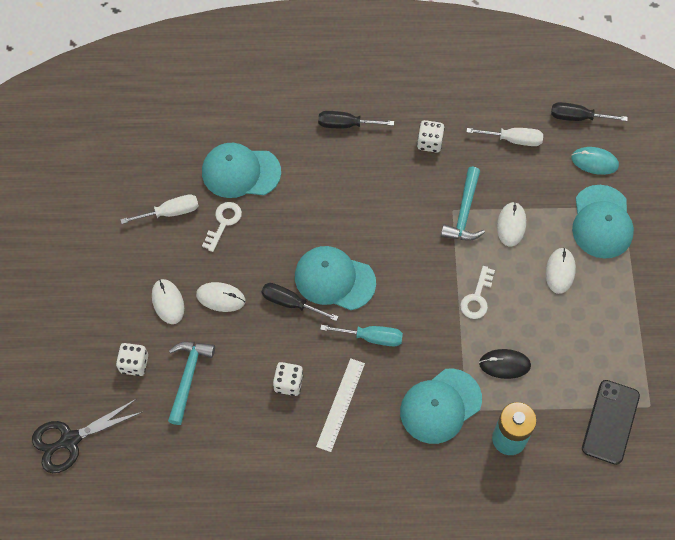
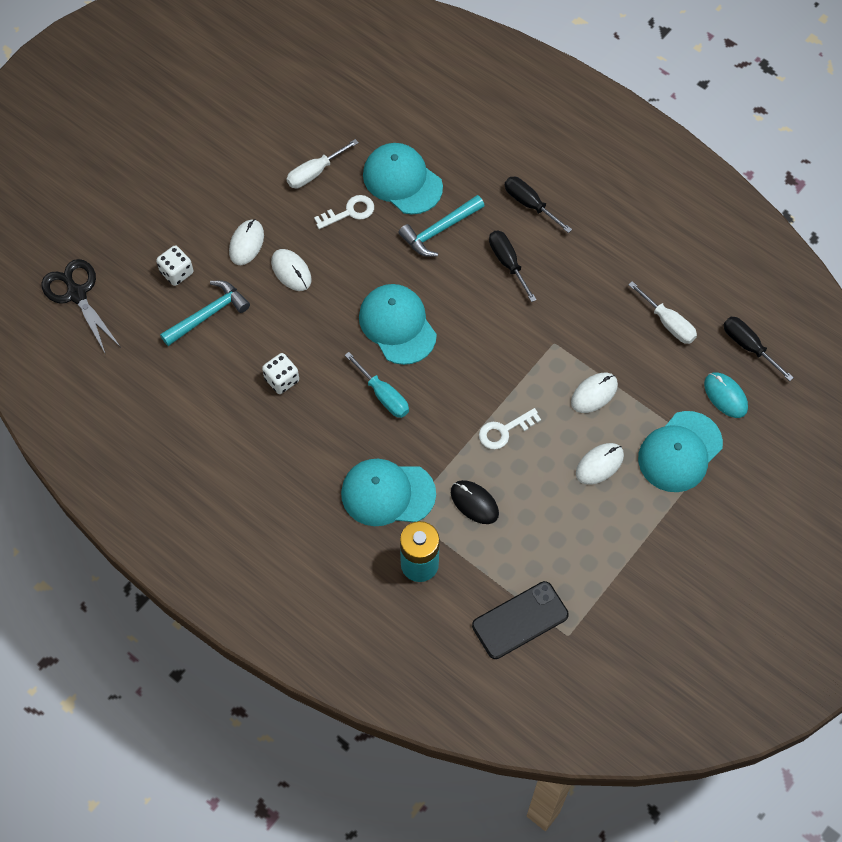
camera: 40 degrees right, 0 degrees up
(69, 440) = (76, 294): black scissors -> black scissors turned 45 degrees clockwise
(170, 212) = (314, 172): white screwdriver -> white screwdriver turned 120 degrees clockwise
(290, 303) = (343, 317): black screwdriver -> black screwdriver (508, 262)
(340, 404) = (307, 428): white ruler -> none
(429, 142) = (589, 271): white dice -> none
(464, 213) = (562, 353): turquoise hammer -> turquoise hammer (439, 230)

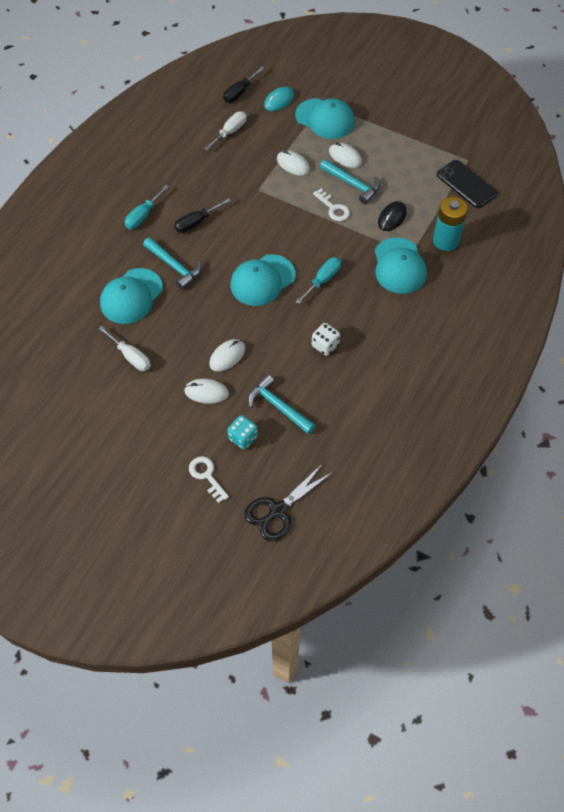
camera: 100 degrees left, 5 degrees down
(176, 272) = (243, 437): white dice -> turquoise dice
(349, 212) = (166, 326): white key -> white key (206, 476)
(529, 204) = (143, 216): black screwdriver -> turquoise screwdriver
(544, 464) = (353, 184): none -> turquoise hammer

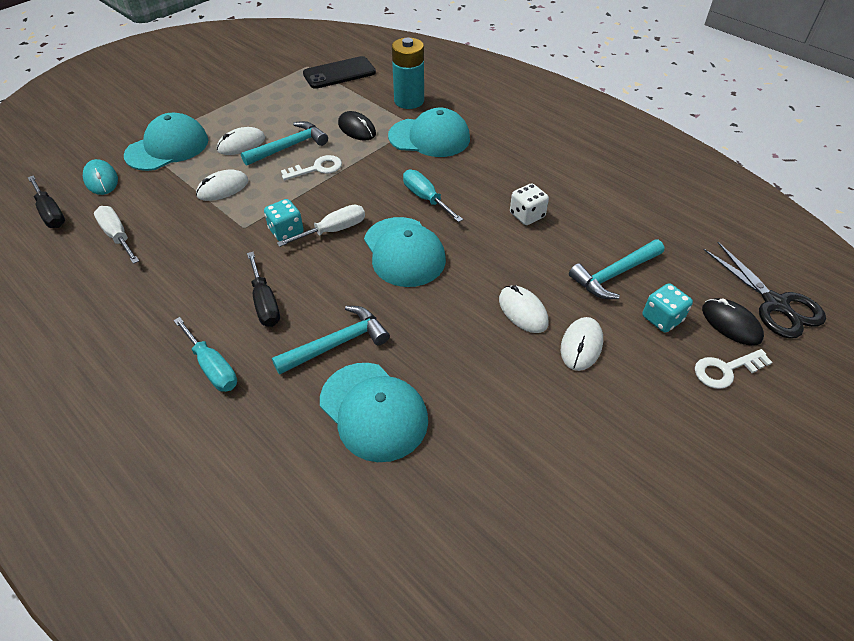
camera: 75 degrees left, 10 degrees down
(130, 356) = (496, 432): white screwdriver -> white screwdriver (333, 230)
(250, 480) = (731, 323): none -> black mouse
(261, 212) = (286, 231): none -> turquoise dice

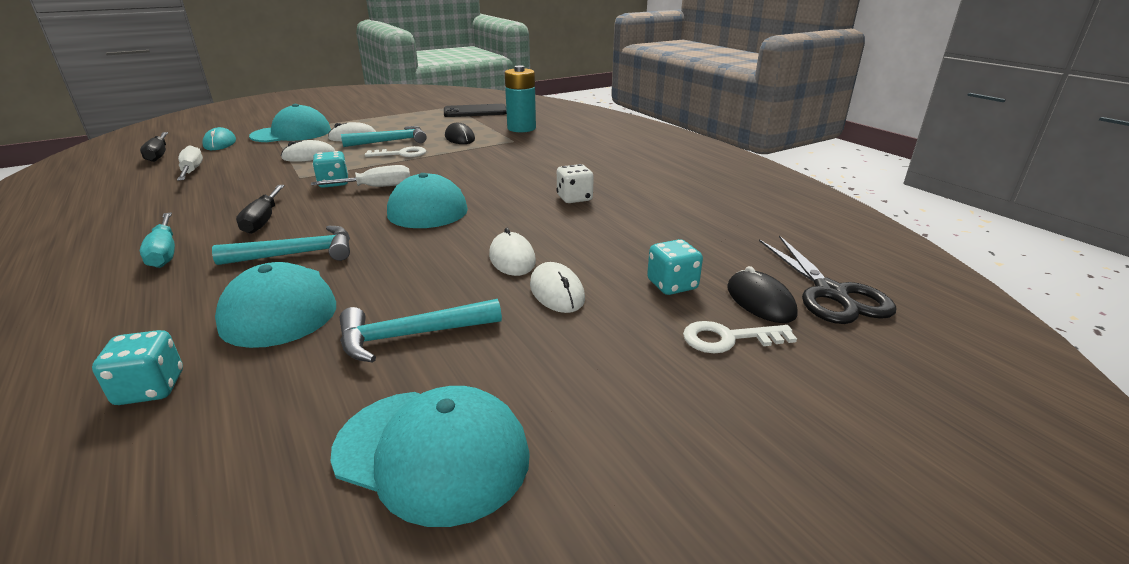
camera: 15 degrees right, 20 degrees down
(351, 520) = (150, 388): none -> turquoise dice
(426, 198) = (482, 178): turquoise screwdriver -> none
(429, 137) = (521, 147): turquoise cap -> turquoise cap (432, 453)
(581, 345) = (557, 292): white mouse -> white mouse turned 60 degrees counterclockwise
(614, 275) = (638, 246): turquoise hammer -> turquoise hammer (411, 336)

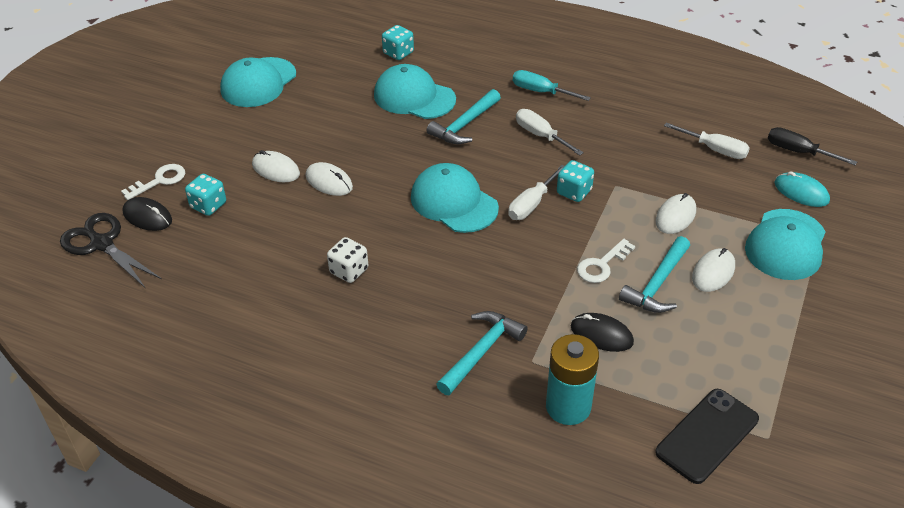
camera: 145 degrees right, 15 degrees up
(263, 220) = (541, 135): black screwdriver -> white screwdriver
(411, 336) = (324, 113): turquoise hammer -> turquoise hammer (481, 352)
(432, 453) = (258, 82): turquoise cap -> turquoise cap turned 45 degrees counterclockwise

